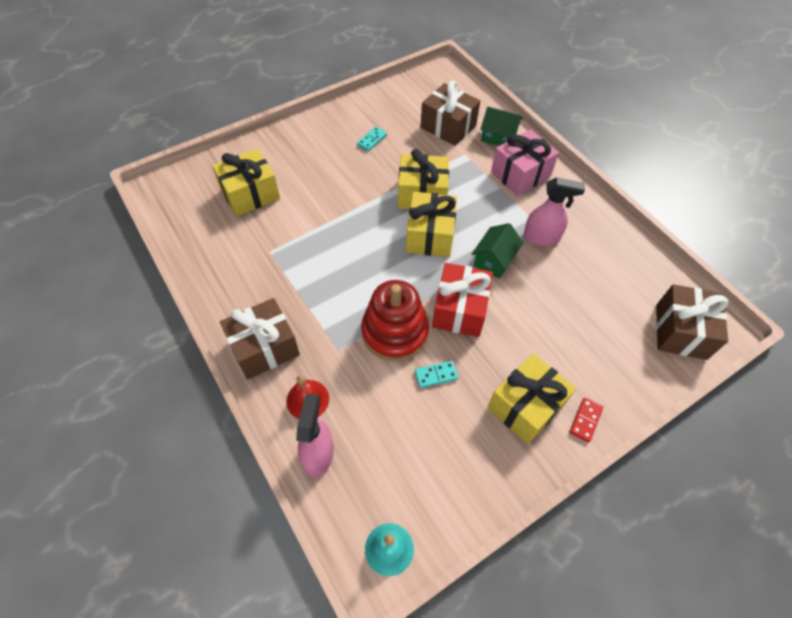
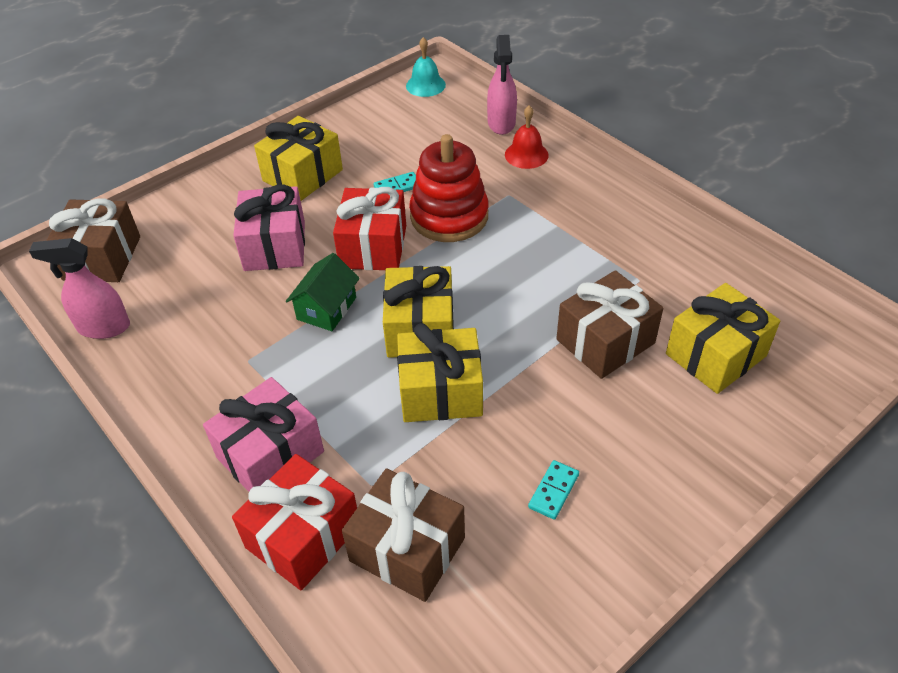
camera: 175 degrees right, 10 degrees down
(264, 347) = (591, 186): brown gift -> brown gift (605, 341)
(498, 137) = (303, 536): green house -> red gift
(540, 322) = (274, 246): none -> pink gift
(541, 238) = (253, 347): pink spray bottle -> pink spray bottle (103, 327)
(585, 420) = (242, 172): red domino -> none

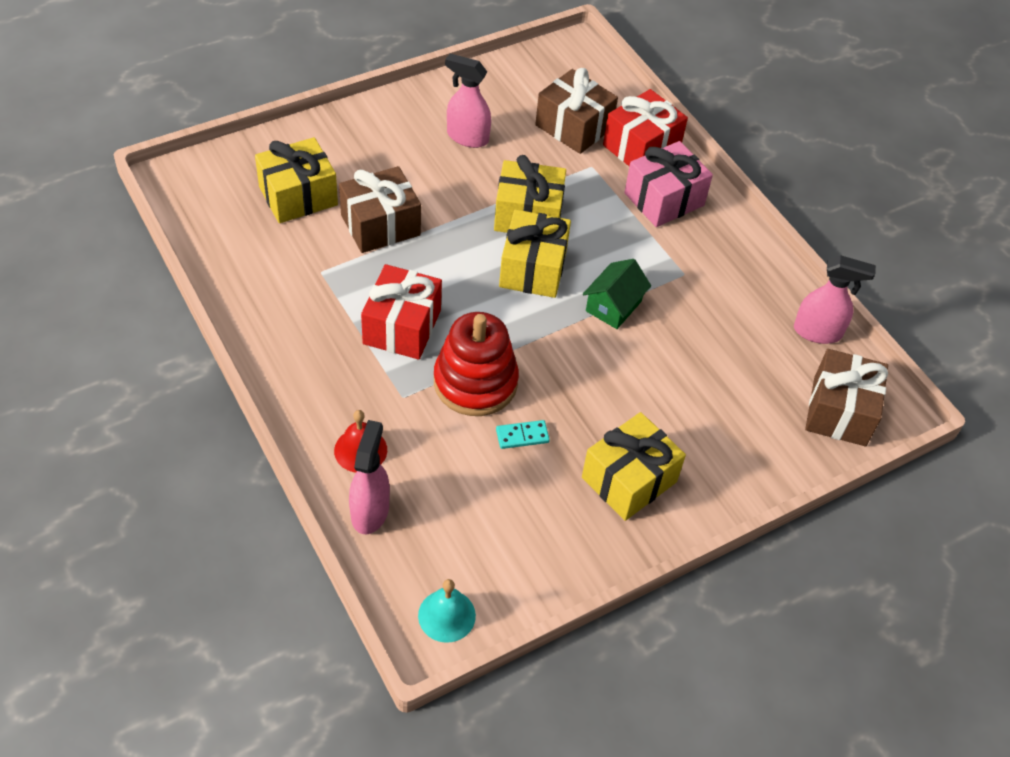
camera: 175 degrees left, 5 degrees up
(274, 246) = (661, 386): pink gift -> none
(373, 246) = (561, 363): red gift -> red gift (402, 327)
(553, 491) = (467, 137): turquoise domino -> pink spray bottle

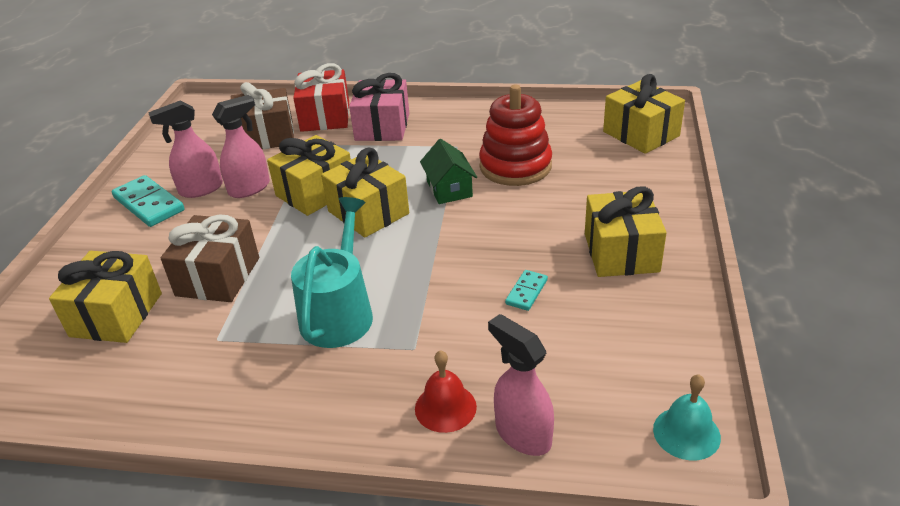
camera: 45 degrees left, 15 degrees down
(402, 327) = (339, 313): red gift -> turquoise watering can
(422, 119) = (148, 204): none -> turquoise domino
(475, 382) = (445, 295): red stacking toy -> red stacking toy (515, 166)
(818, 332) = (566, 115): pink spray bottle -> pink spray bottle (250, 188)
(839, 411) = (641, 134): brown gift -> yellow gift

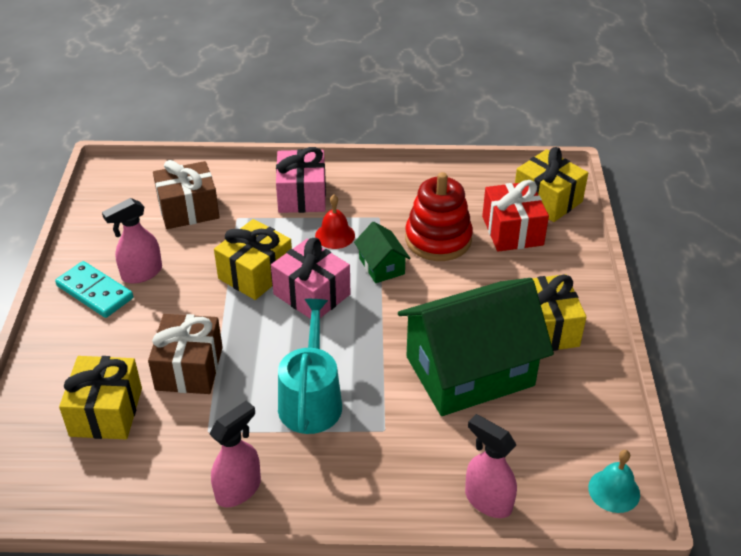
camera: 10 degrees left, 5 degrees up
(250, 188) = (190, 271): pink spray bottle -> pink spray bottle (238, 489)
(325, 117) = (241, 184): red gift -> red gift (512, 231)
(368, 212) = (312, 294): yellow gift -> pink gift
(445, 407) = (421, 482): red bell -> red bell (335, 235)
(526, 292) = (469, 371): turquoise domino -> green house

